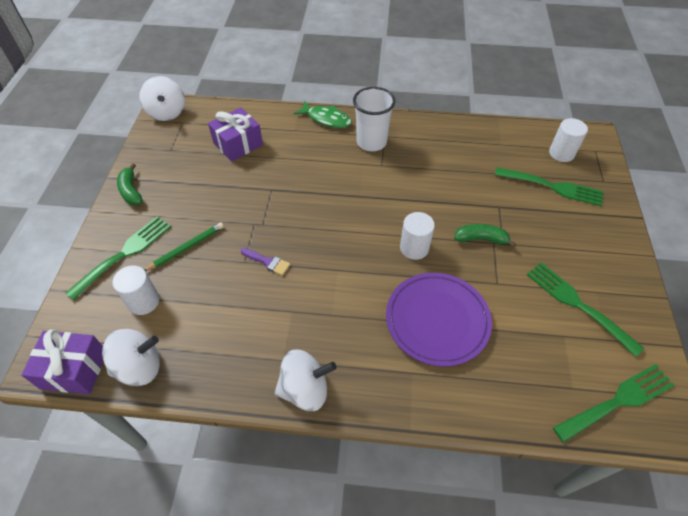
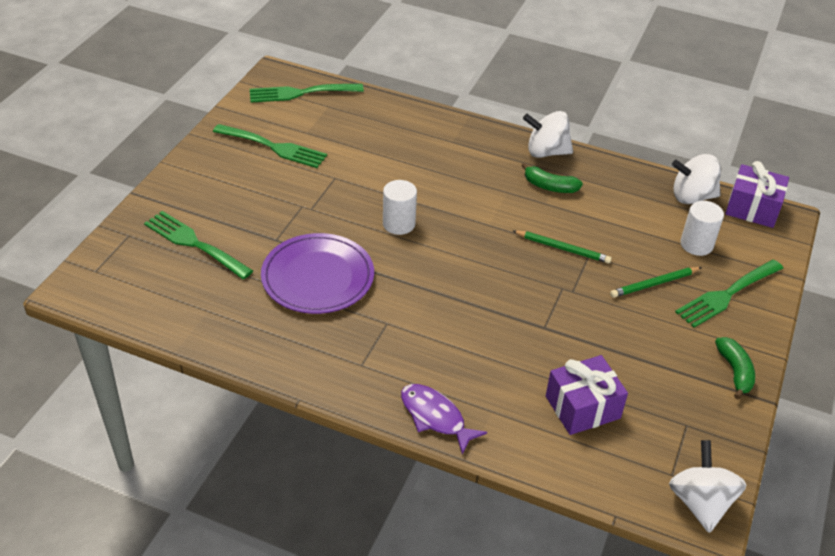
camera: 165 degrees left, 10 degrees down
(268, 262) = (562, 248): purple brush -> green pencil
(326, 119) = (435, 417): green fish -> purple fish
(371, 142) = (384, 359): white cup -> none
(437, 320) = (410, 166): purple plate -> purple plate (318, 277)
(481, 239) = (322, 215): green banana -> green banana (549, 186)
(561, 153) = (142, 278): white cylinder -> none
(577, 304) = (274, 147): green fork -> green fork turned 45 degrees counterclockwise

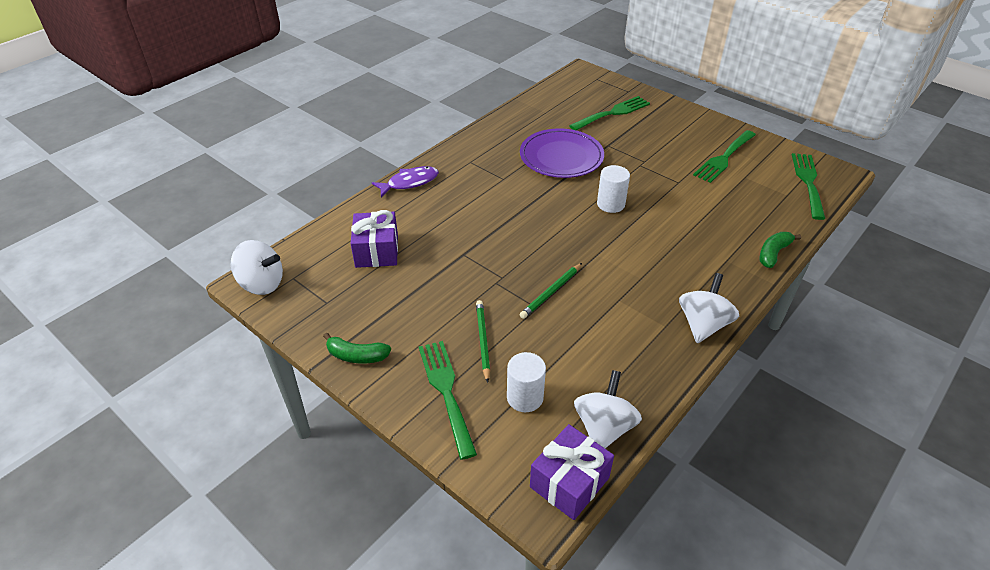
camera: 110 degrees right, 0 degrees up
(549, 186) = (644, 310): green banana -> green banana (773, 253)

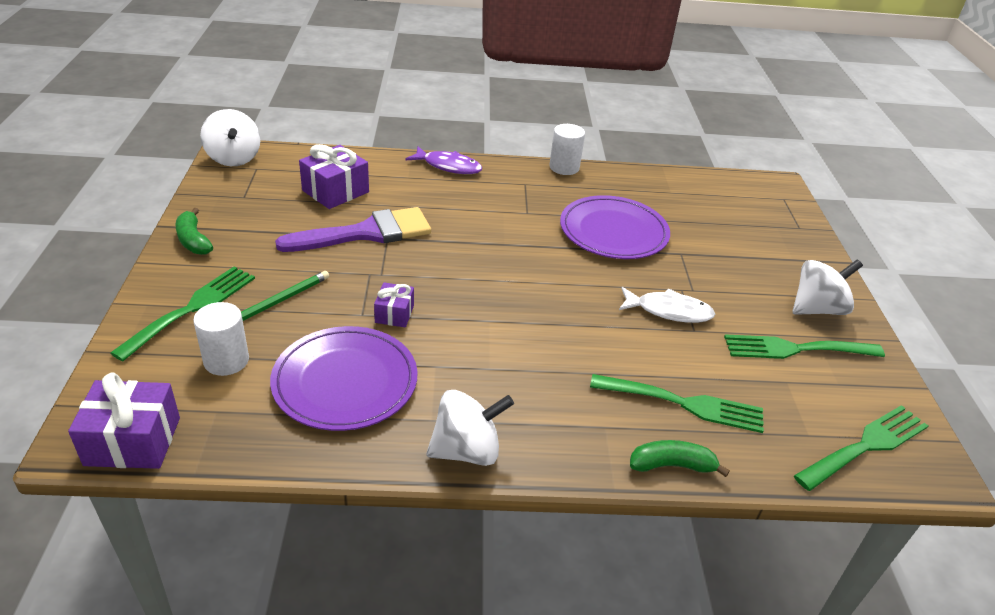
camera: 45 degrees right, 5 degrees down
(447, 261) = (366, 233): none -> purple brush
(551, 292) = (394, 314): green pencil -> purple gift
(599, 348) = (345, 382): none -> purple plate
(604, 427) = (229, 435): white spinning top -> white spinning top (817, 309)
(610, 204) = (583, 296): white cylinder -> white cylinder (564, 167)
(612, 113) = (741, 233): green fork -> green fork (684, 404)
(654, 181) = (669, 311): none -> white fish

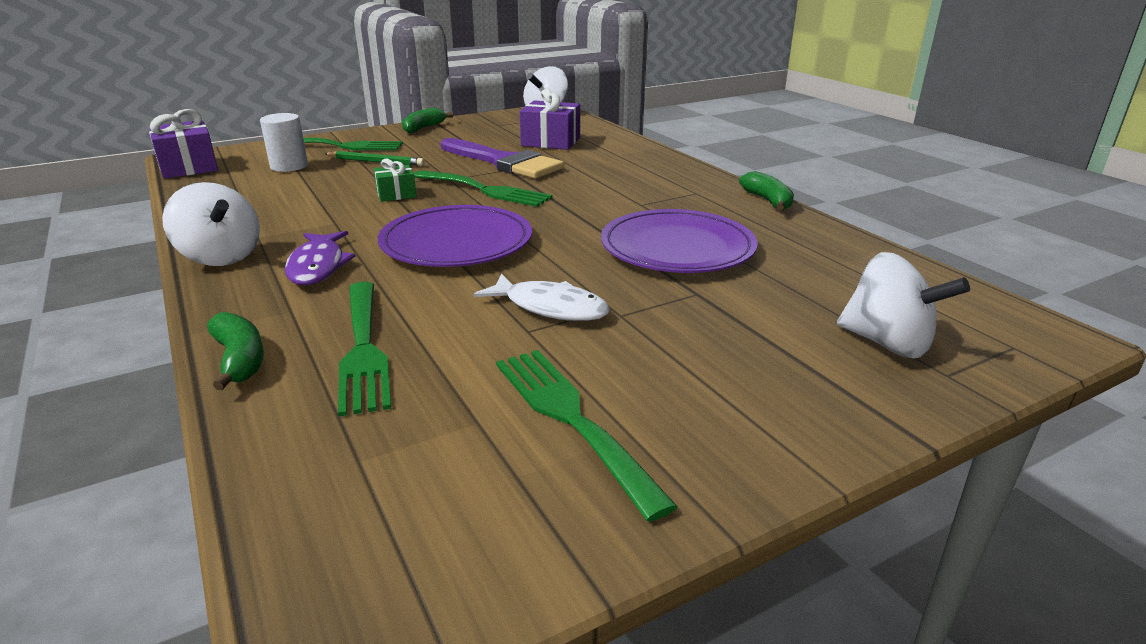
camera: 65 degrees right, 10 degrees down
(345, 382) = (289, 200): purple plate -> purple plate (456, 243)
(394, 314) = (396, 194): purple gift -> green gift
(448, 166) = (665, 162): purple fish -> purple fish (318, 266)
(564, 167) = (768, 201): white cylinder -> green banana
(669, 311) = (550, 307): white fish -> white fish turned 45 degrees counterclockwise
(817, 309) = (714, 425): white spinning top -> white spinning top (887, 343)
(866, 446) = (363, 528): green fork -> green fork (485, 190)

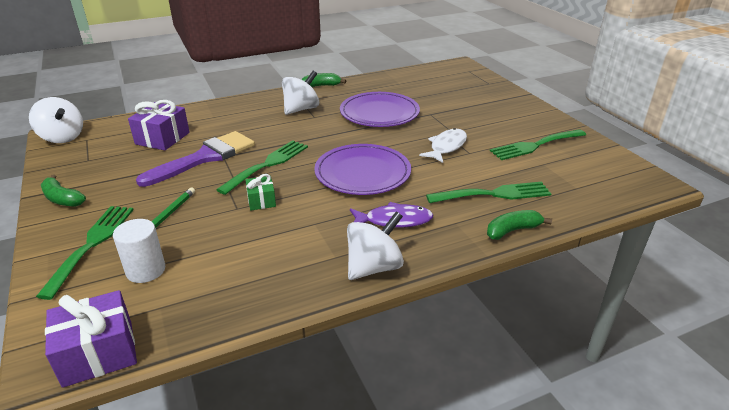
camera: 85 degrees left, 5 degrees up
(887, 343) = (469, 87): white spinning top -> white spinning top (301, 109)

